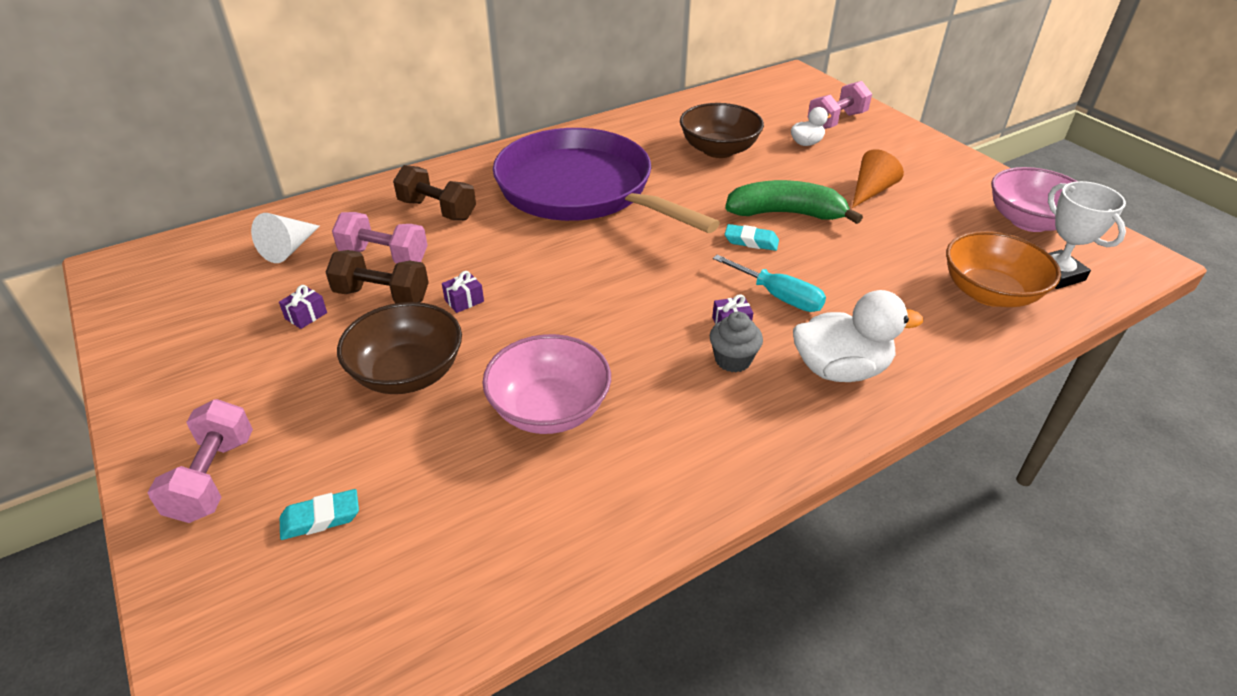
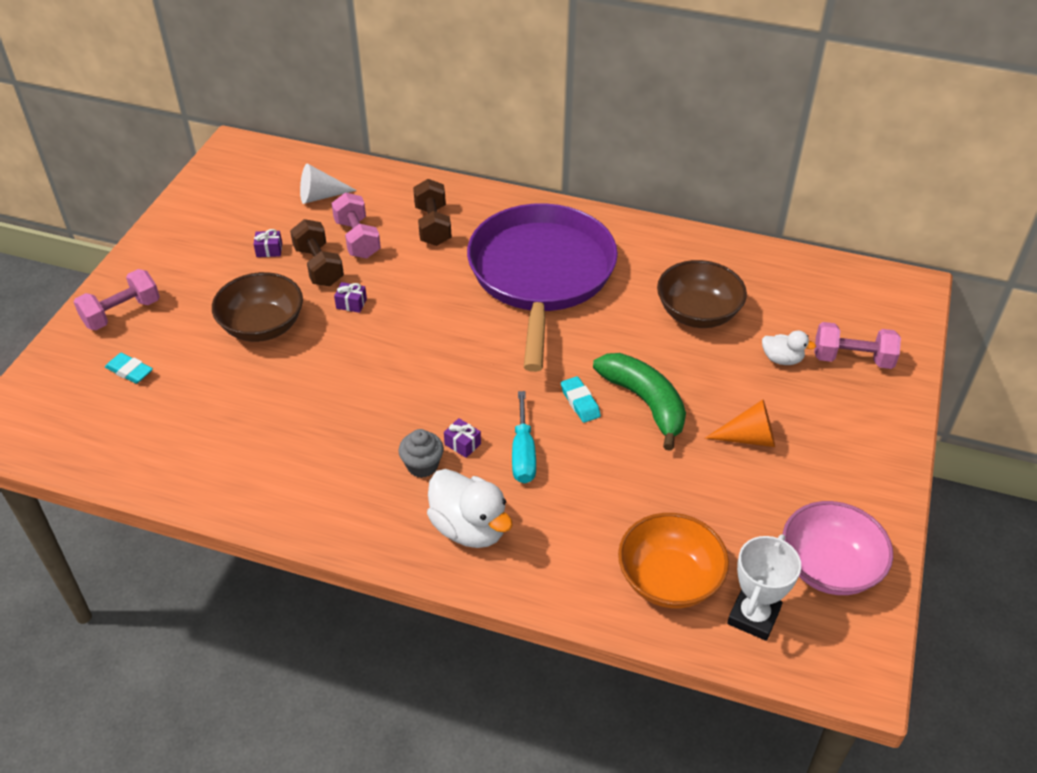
camera: 50 degrees right, 5 degrees up
(549, 409) = (290, 406): pink bowl -> none

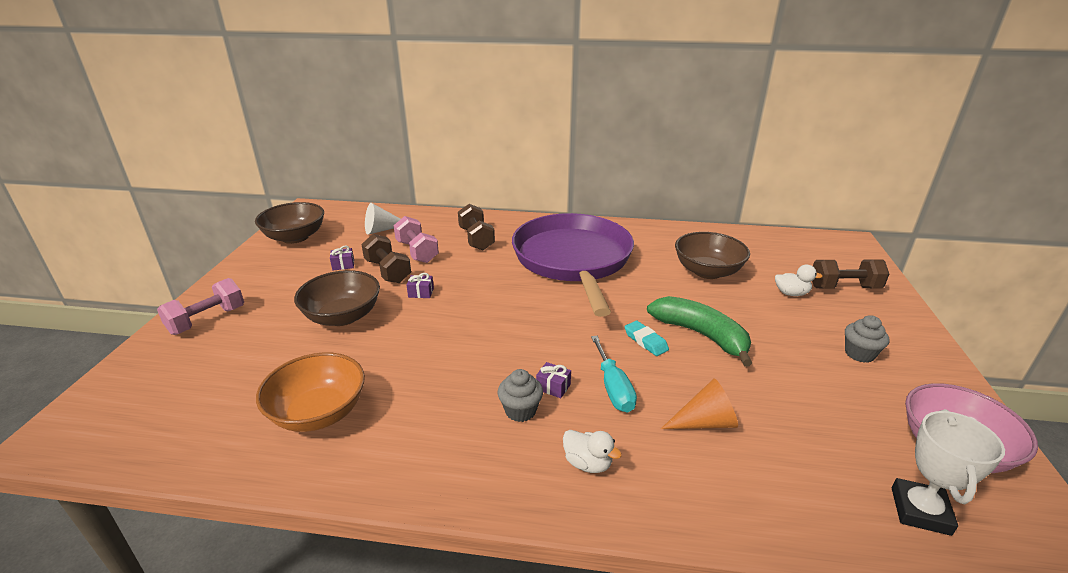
camera: 10 degrees left, 15 degrees down
(130, 371) = (212, 365): turquoise eraser -> none
(216, 197) = (295, 237): none -> brown bowl
(469, 528) = (588, 463): white duck -> white duck, size x0.55
(669, 579) = (813, 485): orange bowl -> orange bowl (319, 413)
(749, 438) = (804, 350): orange cone -> orange cone (705, 422)
(809, 450) = (859, 354): none -> grey cupcake
(852, 359) = (844, 287): pink dumbbell -> brown dumbbell

